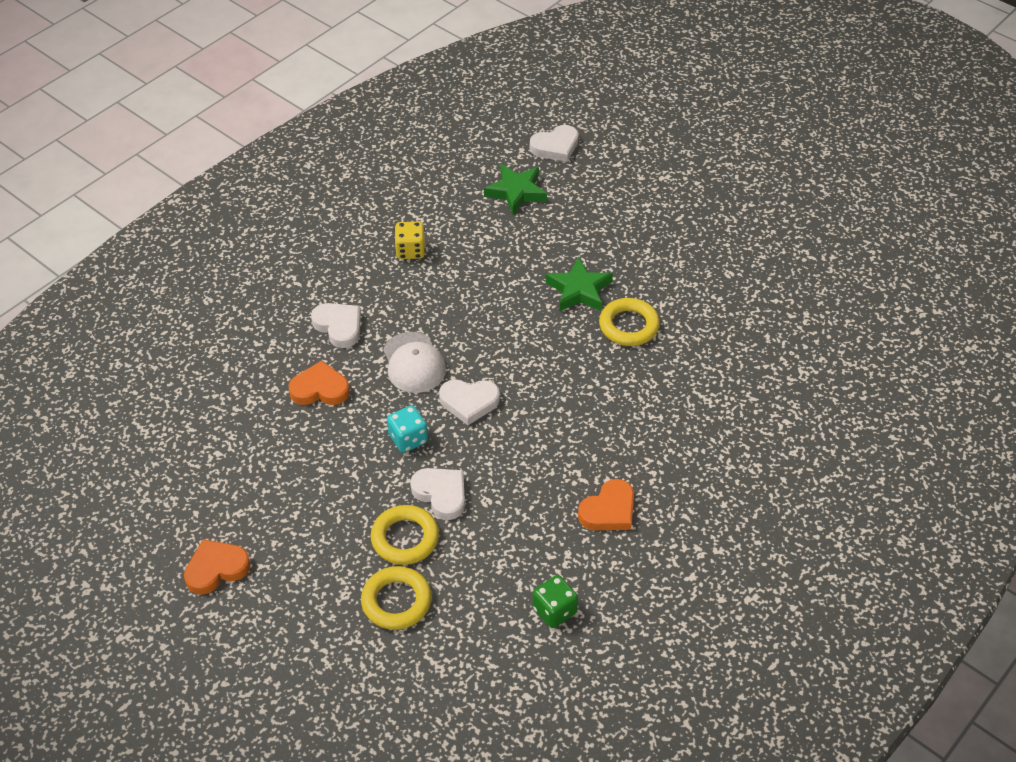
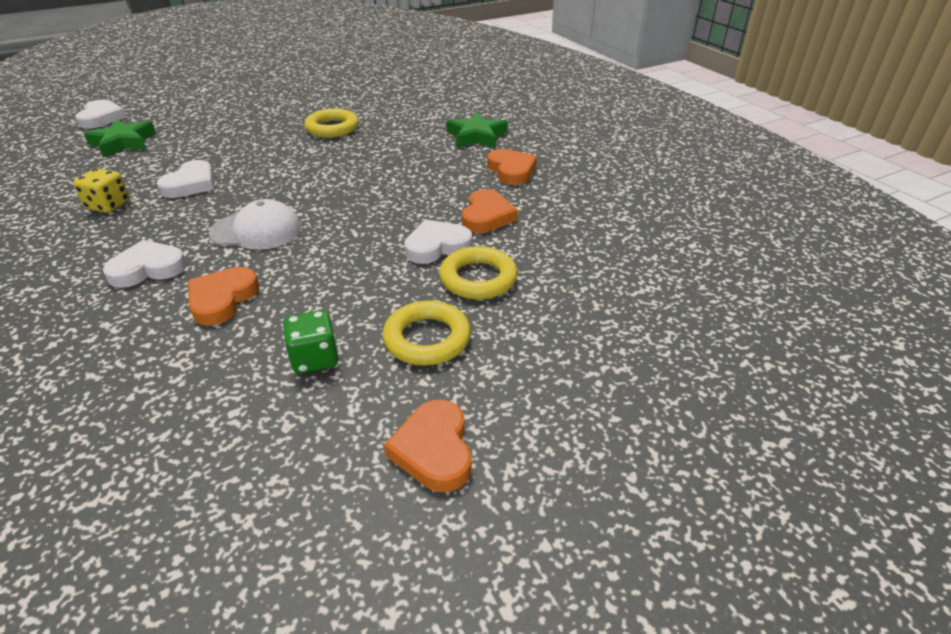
camera: 70 degrees left, 10 degrees down
(396, 601) = (557, 299): yellow ring -> yellow ring (427, 338)
(408, 439) = (351, 252): turquoise dice -> none
(469, 402) = (338, 210): white heart -> white heart (191, 184)
(507, 515) = (487, 216): none -> orange heart
(554, 610) = (603, 213): green dice -> green dice (315, 358)
(579, 290) = (271, 139): green star -> green star (476, 136)

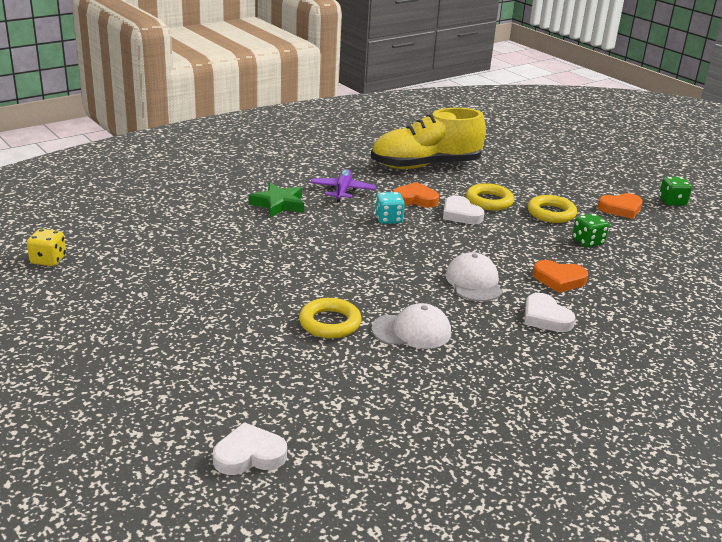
camera: 100 degrees left, 10 degrees down
(108, 205) = (468, 367): yellow dice -> yellow dice (48, 260)
(123, 142) = (326, 407): green star -> none
(191, 184) = (412, 331): white heart -> white cap
(332, 128) = (267, 274): yellow ring -> yellow ring (330, 323)
(430, 193) = (388, 219): none -> turquoise dice
(461, 581) = (672, 202): none -> green dice
(511, 171) = (342, 191): orange heart -> purple plane
(607, 237) = (425, 166): none -> yellow shoe

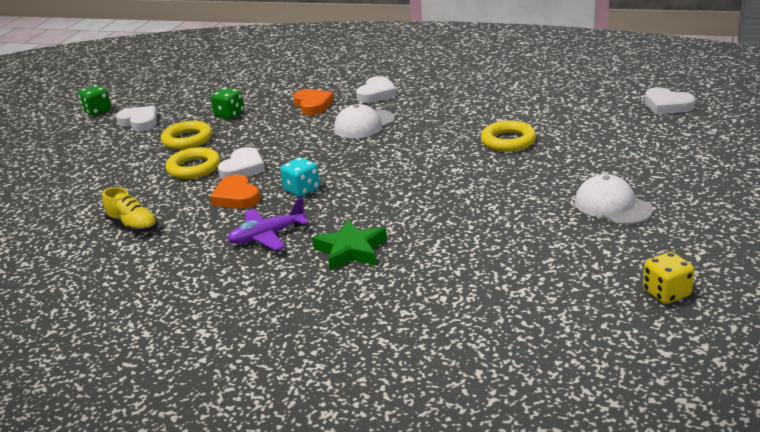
camera: 120 degrees left, 0 degrees up
(412, 331) = (467, 117): white cap -> white cap (612, 206)
(425, 166) = (133, 226): yellow shoe -> yellow shoe, size x0.45
(620, 209) = (139, 122): orange heart -> white heart

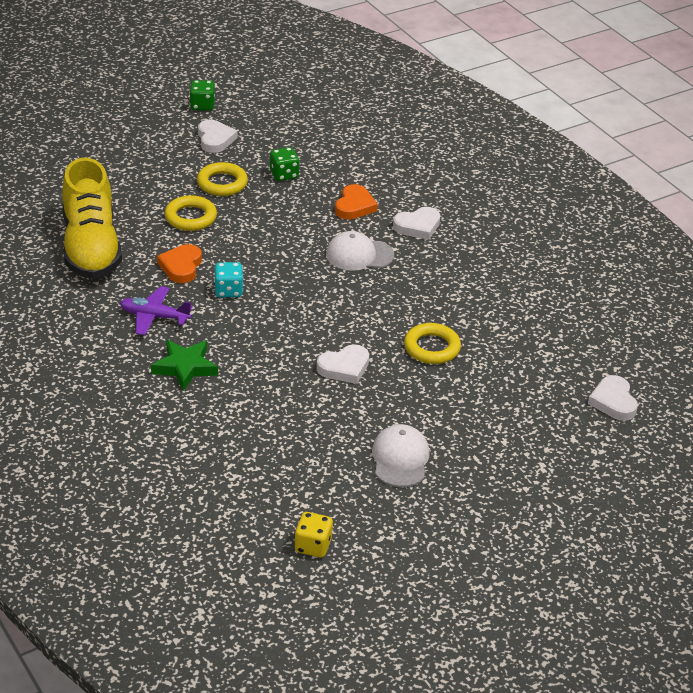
camera: 35 degrees right, 10 degrees up
(133, 226) = (91, 247): yellow shoe -> yellow shoe, size x2.21
(243, 168) = (220, 241): white heart -> white heart (344, 367)

